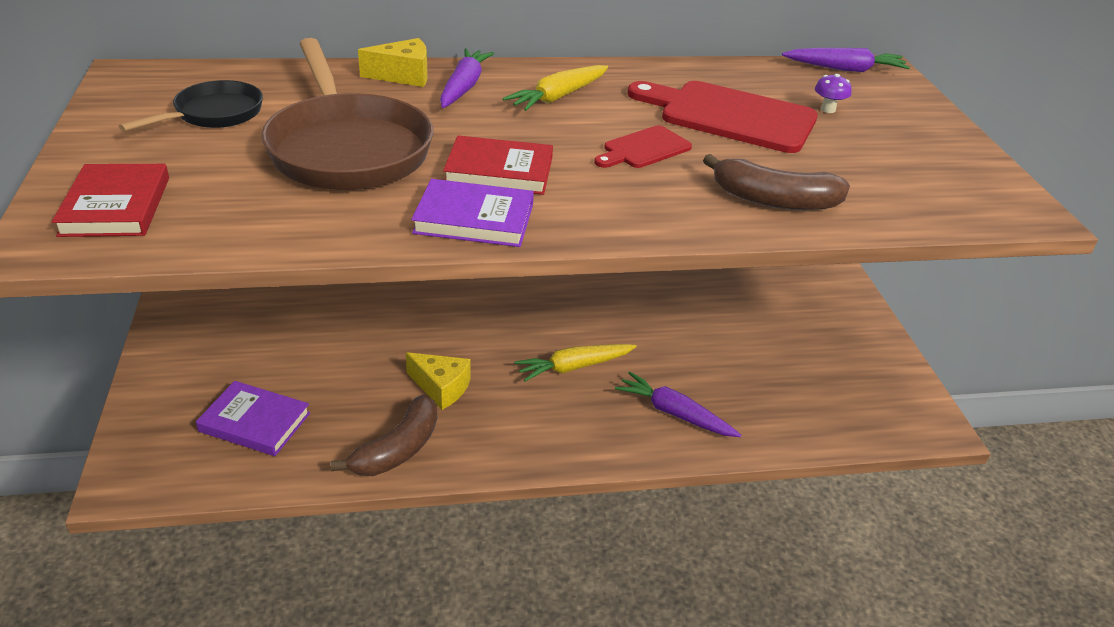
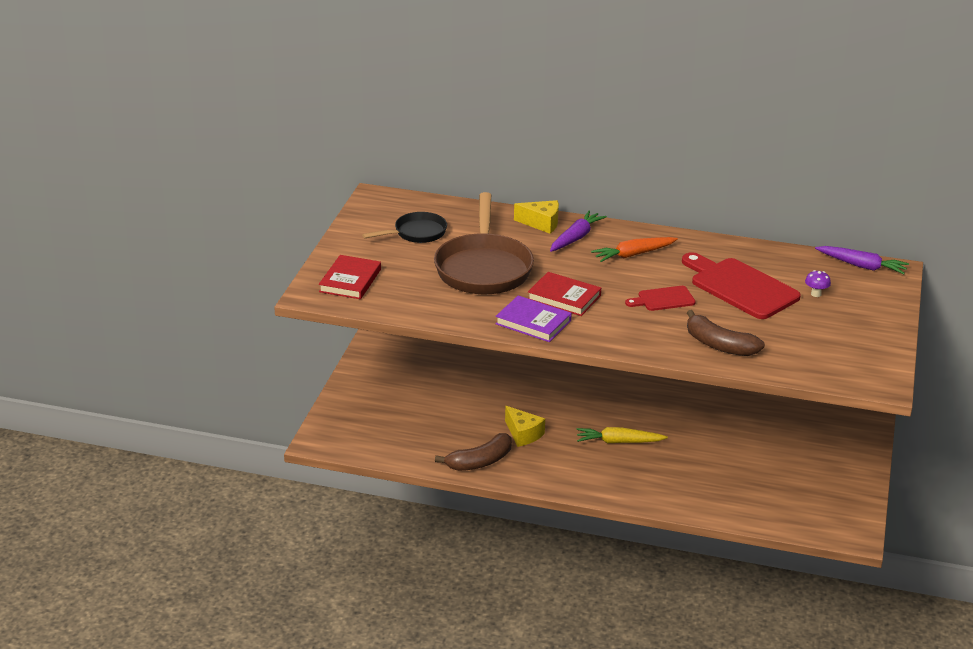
camera: 25 degrees right, 5 degrees down
(255, 422) = (400, 427): purple book -> none
(558, 97) = (633, 254): yellow carrot -> orange carrot
(674, 413) = (670, 484): purple carrot -> none

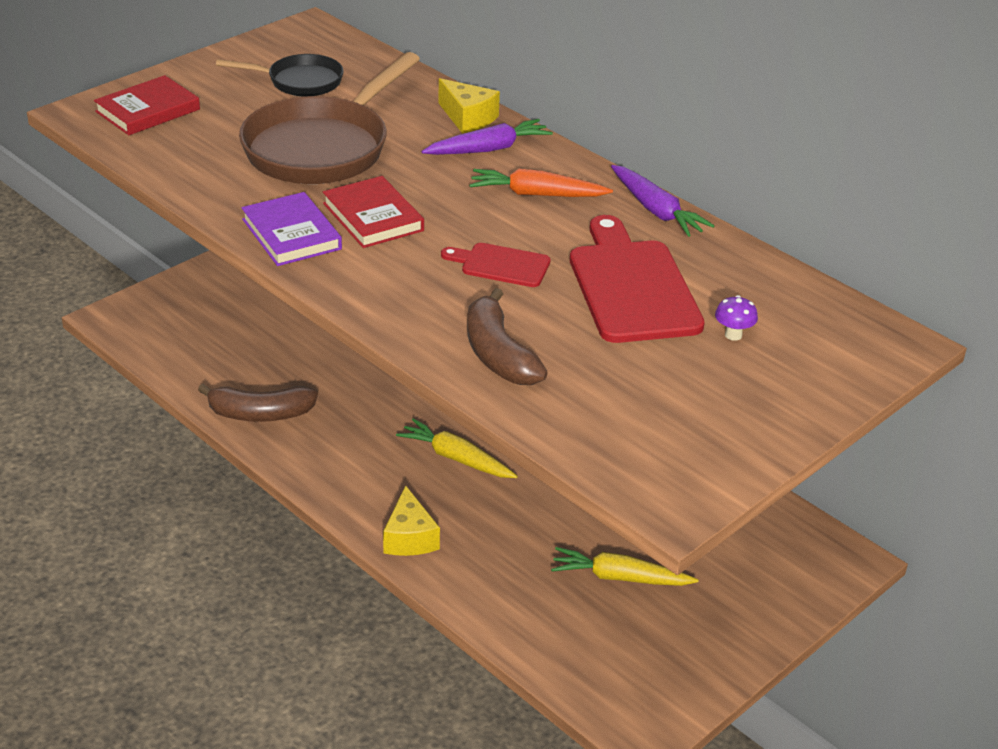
camera: 30 degrees right, 5 degrees up
(523, 434) = (349, 401): yellow cheese -> yellow cheese (409, 537)
(769, 468) = (620, 577): none -> yellow carrot
(862, 266) = (855, 320): purple carrot -> purple carrot (656, 210)

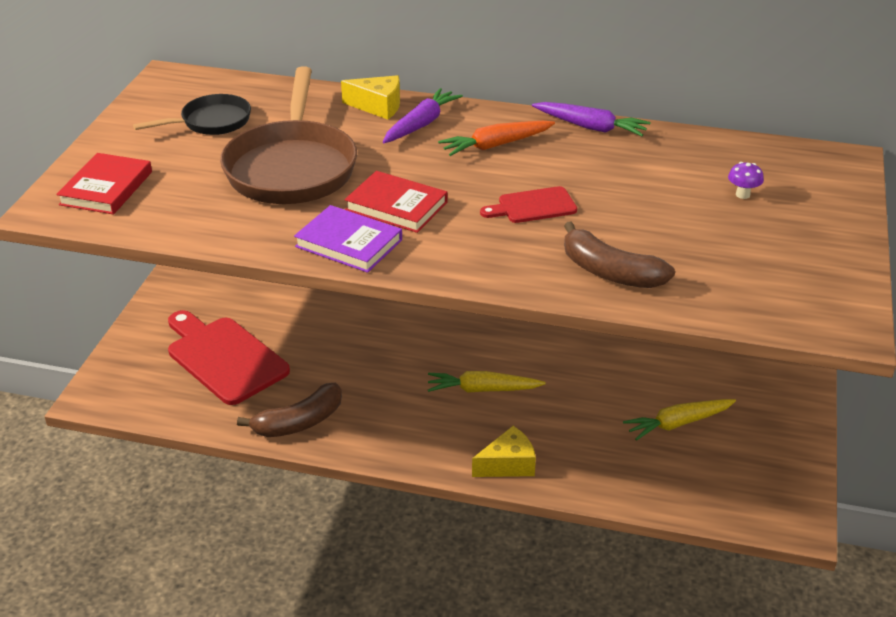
camera: 30 degrees left, 0 degrees up
(409, 537) = (508, 465): yellow cheese -> yellow cheese turned 75 degrees counterclockwise
(631, 287) = (639, 187): red cutting board -> red cutting board (224, 358)

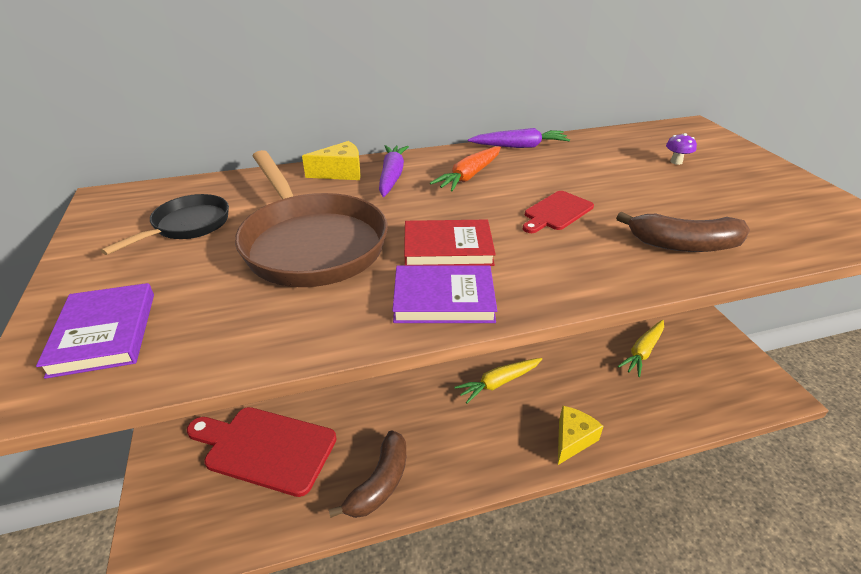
camera: 30 degrees left, 0 degrees up
(106, 188) = (104, 333): red book -> purple book

